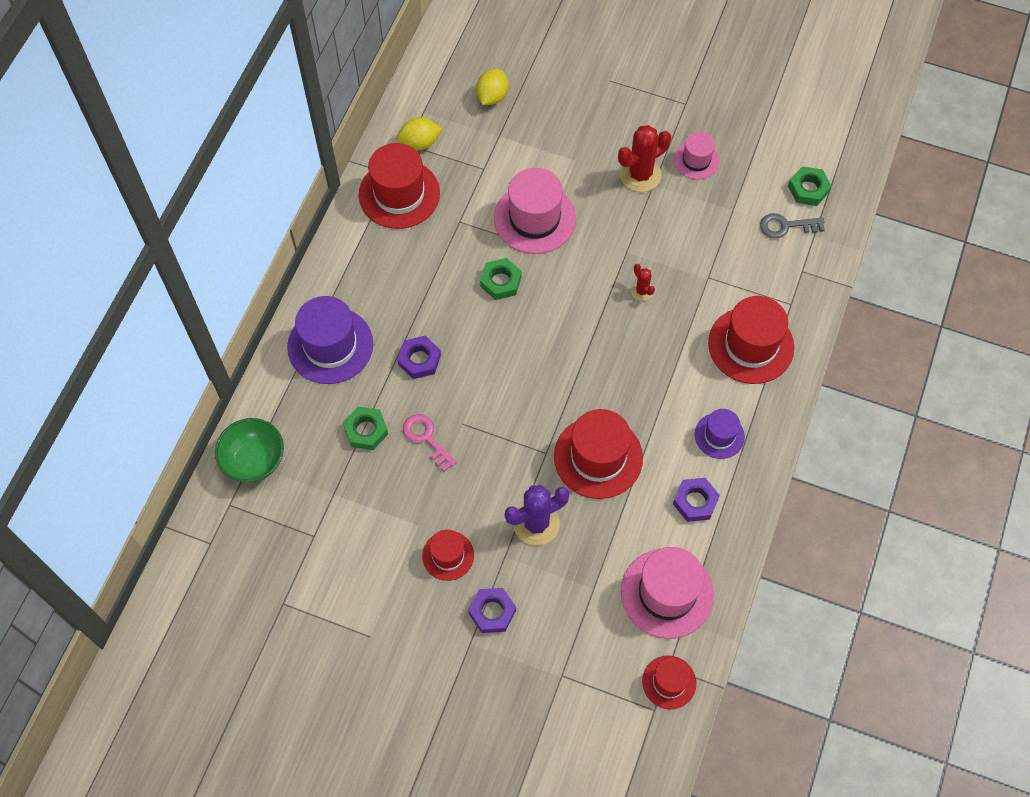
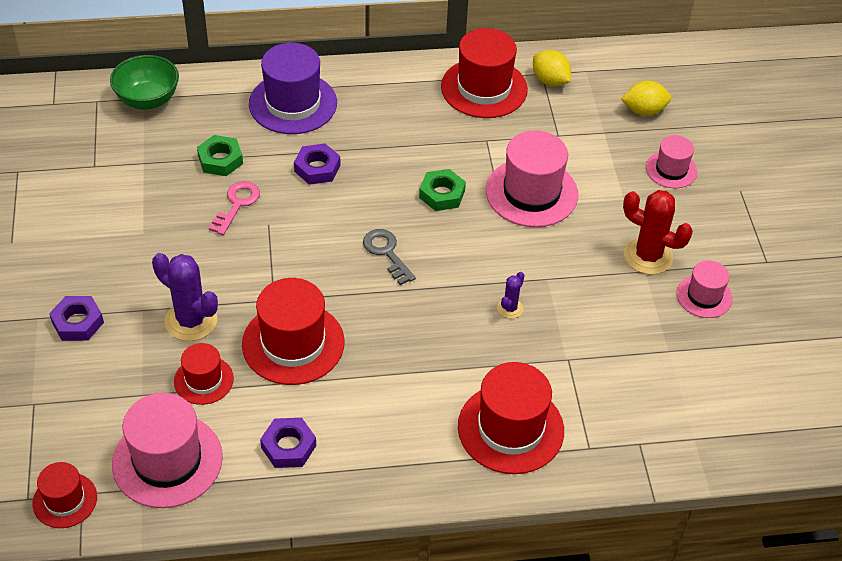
camera: 60 degrees right, 15 degrees down
(448, 555) = (121, 266): red hat -> red hat (203, 380)
(564, 112) = (671, 169): none -> pink hat
(642, 291) = (510, 308): red cactus -> purple cactus
(719, 435) = (381, 440): purple hat -> none
(786, 226) = (686, 407): grey key -> grey key (387, 253)
(808, 189) = (750, 411): green nut -> none

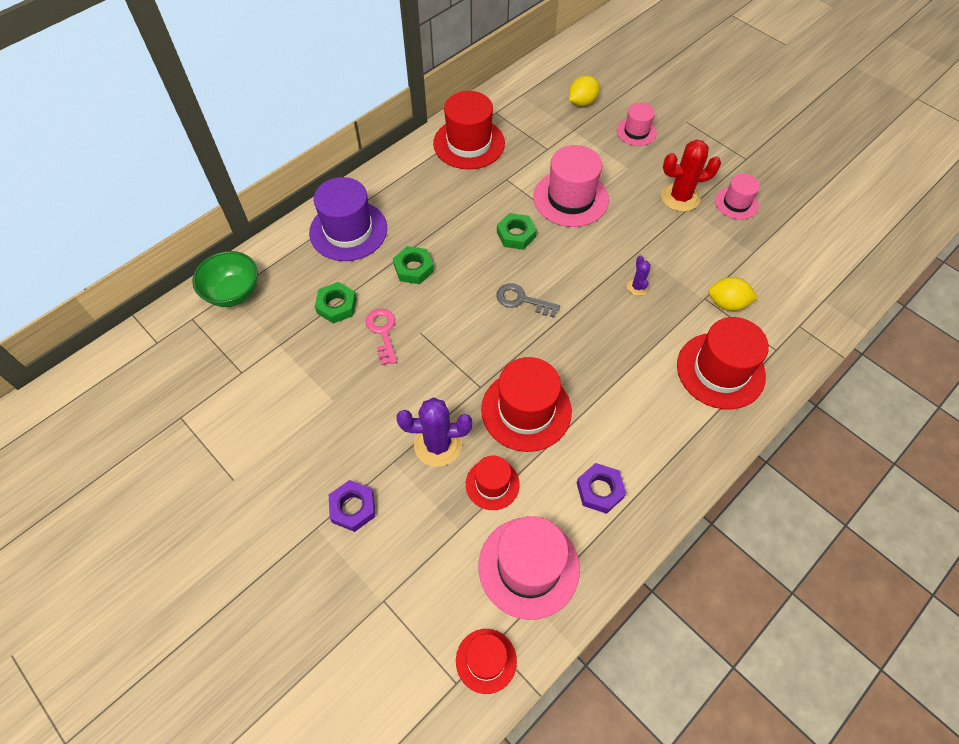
camera: 35 degrees left, 10 degrees up
(317, 168) = (413, 268): purple nut -> green nut
(550, 81) = (506, 114): yellow lemon -> yellow lemon (727, 303)

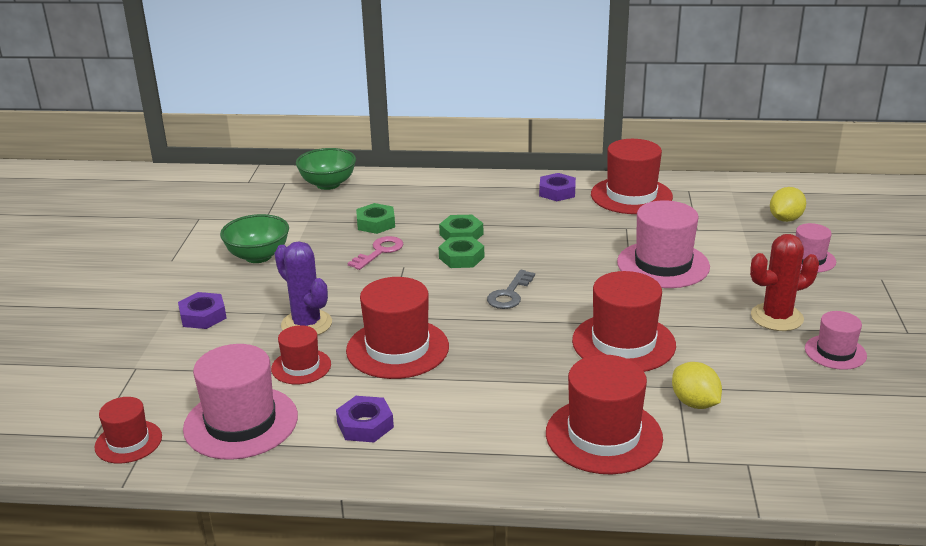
camera: 50 degrees right, 30 degrees down
(299, 414) = (258, 256): none -> green bowl
(348, 230) = (453, 194): purple hat -> none
(417, 174) = (557, 192): none -> purple nut
(516, 235) = (574, 259): green nut -> green nut (461, 257)
(522, 300) = (509, 294): grey key -> grey key turned 135 degrees counterclockwise
(582, 102) = (785, 219): yellow lemon -> yellow lemon turned 60 degrees counterclockwise
(637, 287) = (623, 343): purple cactus -> red hat
(680, 197) = (776, 317): red cactus -> red cactus turned 60 degrees counterclockwise

